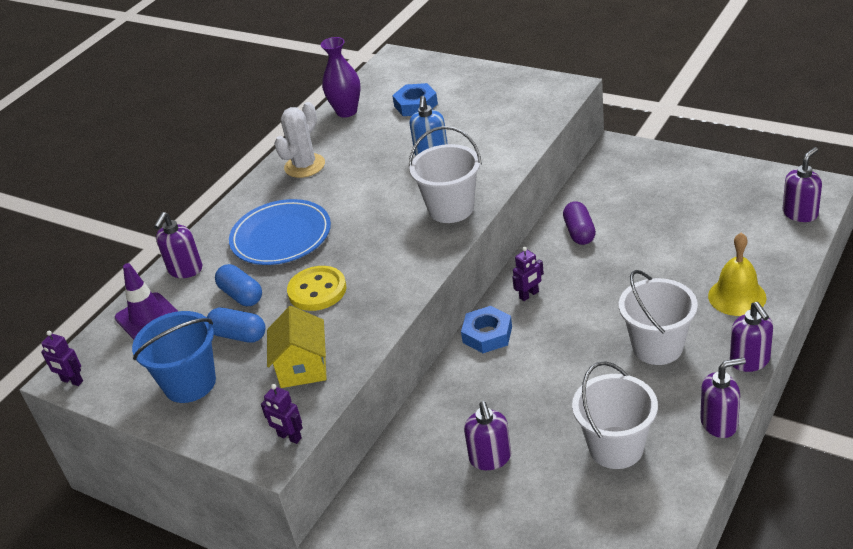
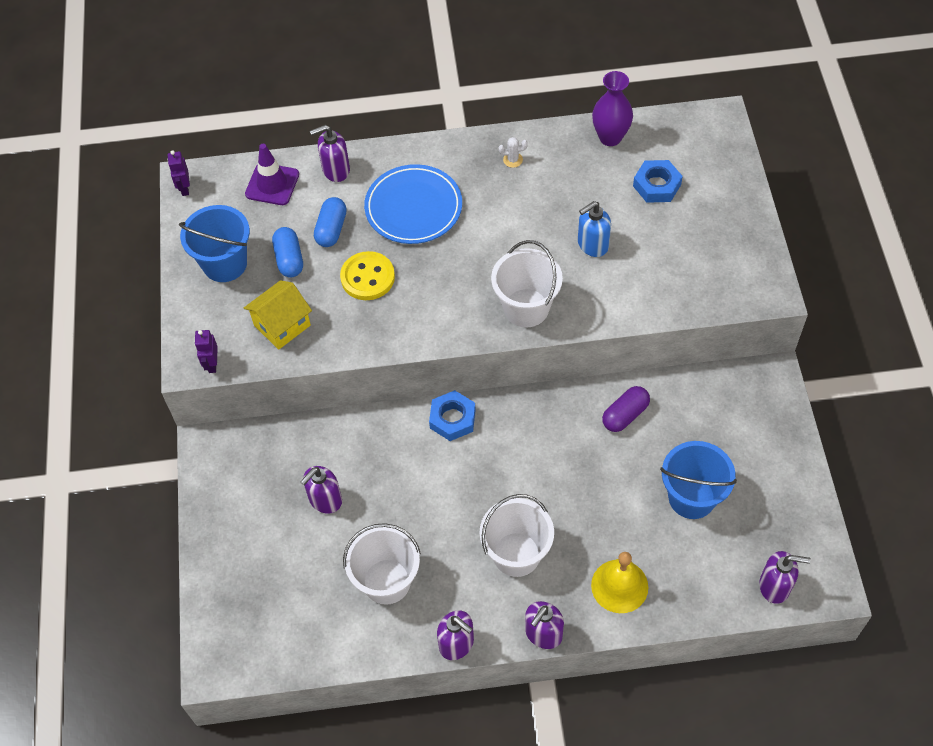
camera: 50 degrees right, 20 degrees up
(304, 166) = (513, 160): white cactus -> white cactus, size x0.47
(529, 295) = (518, 422): purple robot -> none
(686, 226) = (691, 497): none -> blue bucket

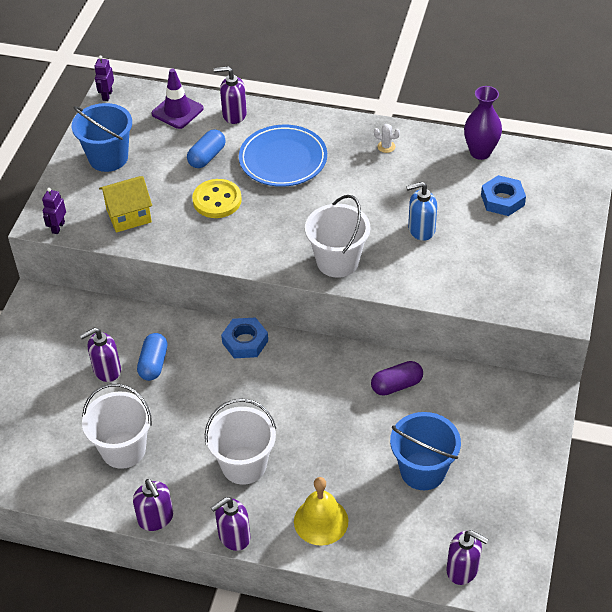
camera: 20 degrees right, 10 degrees down
(289, 259) = (161, 169): blue capsule -> blue capsule (153, 364)

